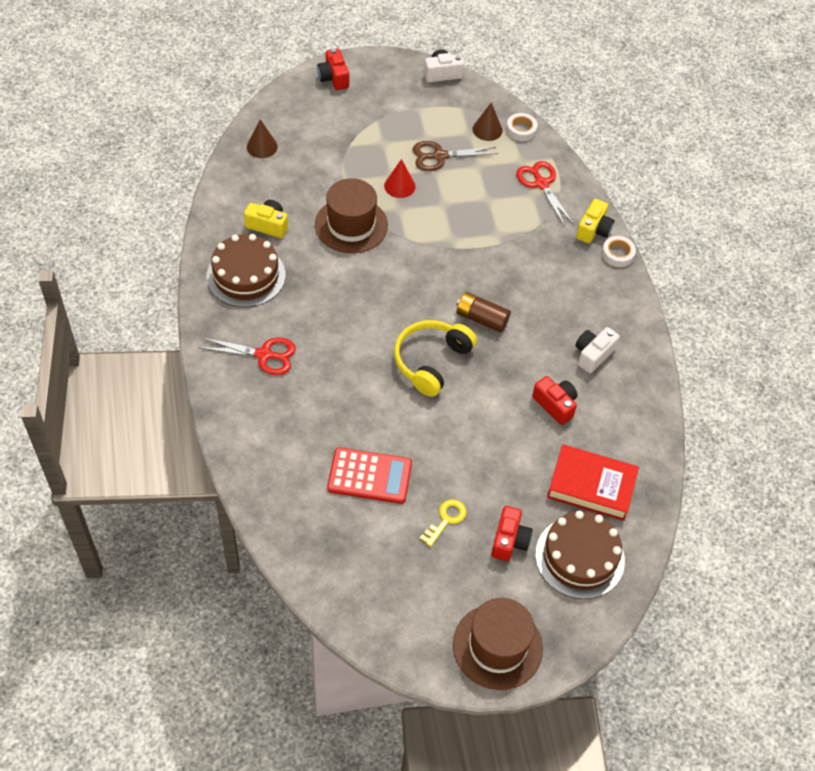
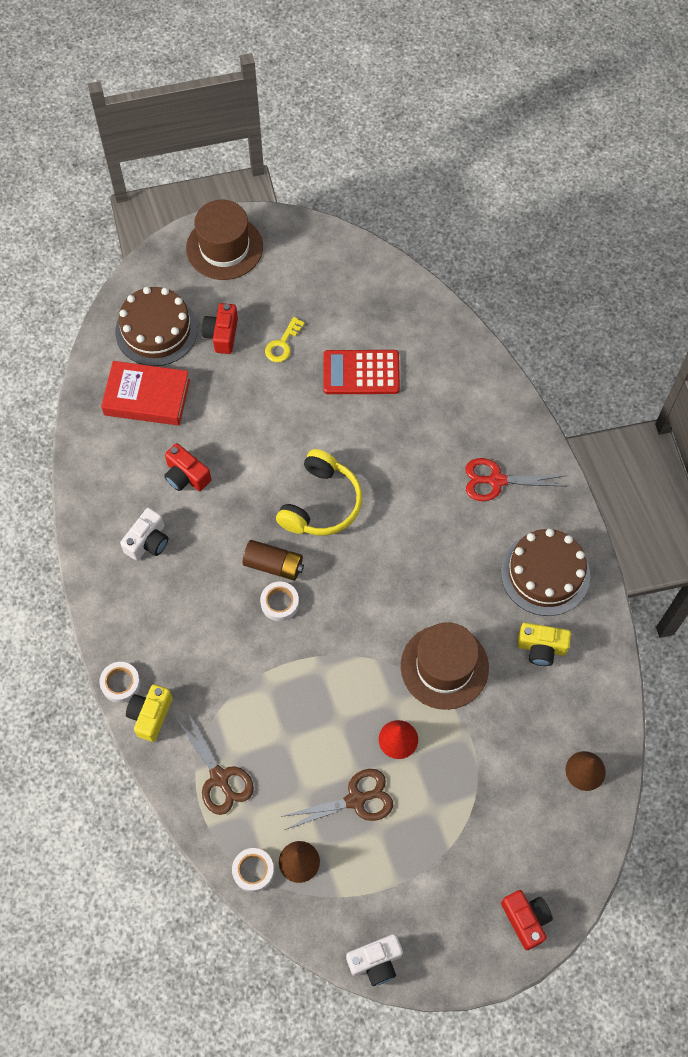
camera: 175 degrees right, 10 degrees up
(480, 289) = (280, 603): none -> white tape
(541, 184) = (219, 778): red scissors -> brown scissors

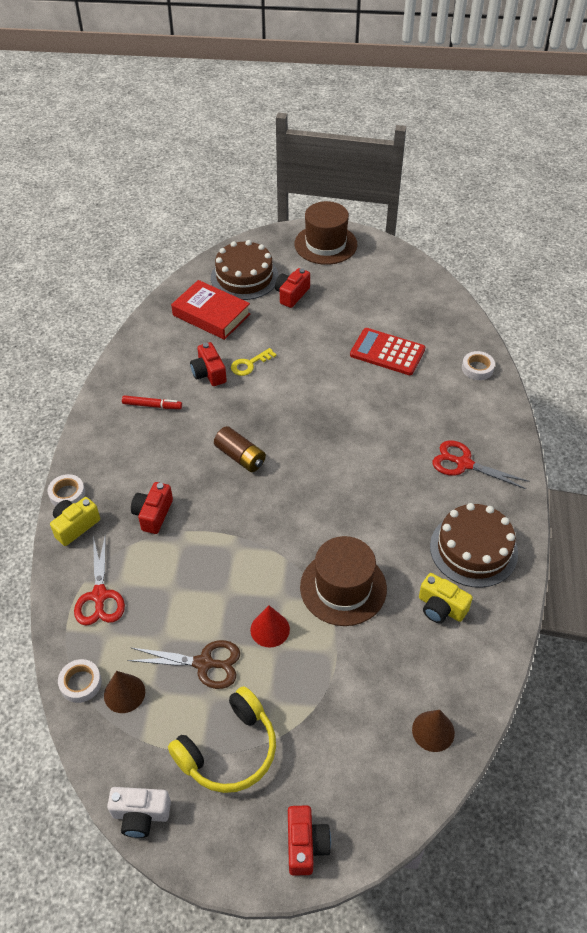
camera: 25 degrees right, 15 degrees down
(148, 541) = (152, 405): white camera -> red marker
(219, 778) = (99, 596): brown scissors -> red scissors
(222, 668) = (153, 514): none -> red camera
(280, 603) = (229, 485): white tape -> white tape (477, 368)
(282, 344) = (335, 314): yellow key -> yellow key (249, 364)
(321, 503) = (304, 428): yellow headphones -> yellow headphones (229, 750)

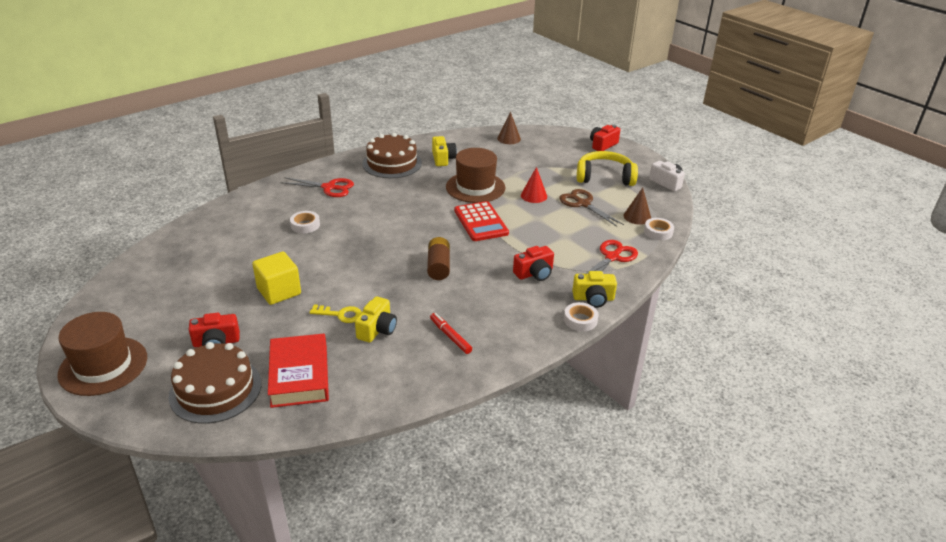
camera: 135 degrees left, 15 degrees down
(209, 373) = (377, 329): red camera -> yellow camera
(317, 348) = (279, 291): none -> yellow cube
(387, 352) = (247, 257): red calculator -> red calculator (481, 222)
(464, 464) = (329, 187): red scissors -> red scissors turned 60 degrees counterclockwise
(477, 368) = (224, 215): white tape -> white tape (305, 225)

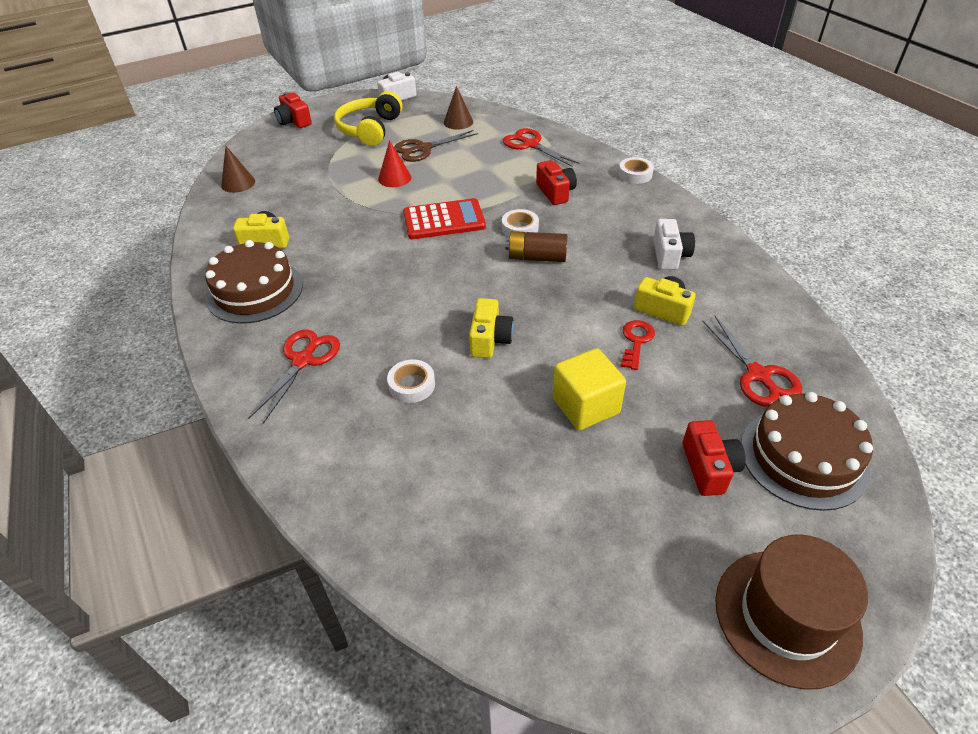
camera: 80 degrees left, 10 degrees up
(299, 375) = (758, 375): red book -> red scissors
(340, 314) = (636, 341): yellow key -> red key
(450, 336) = (669, 255): red marker -> white camera
(475, 187) = (358, 219): brown hat -> none
(593, 298) = (600, 163): yellow camera -> yellow camera (490, 339)
(658, 232) = (489, 115): white tape -> white tape (520, 228)

